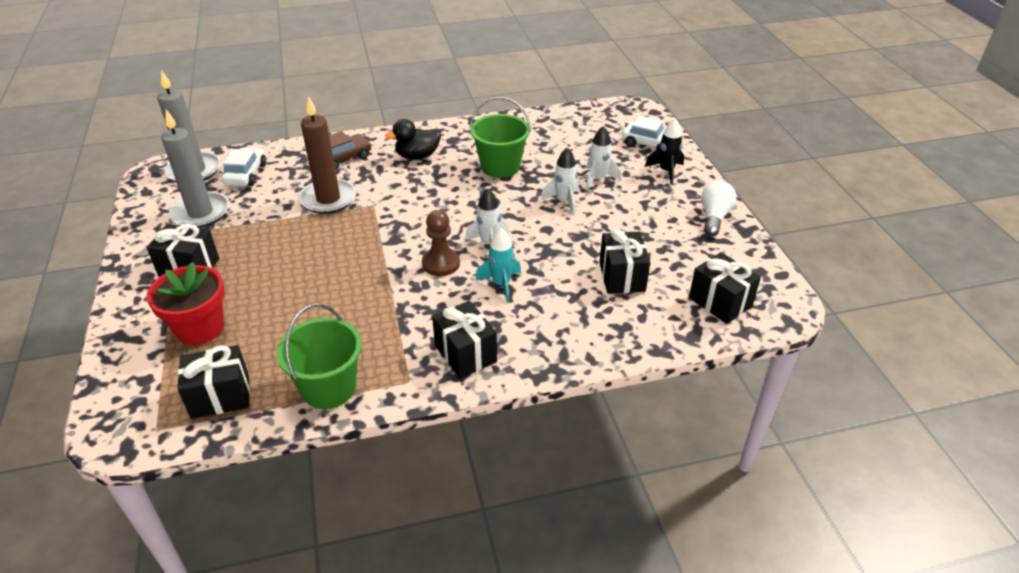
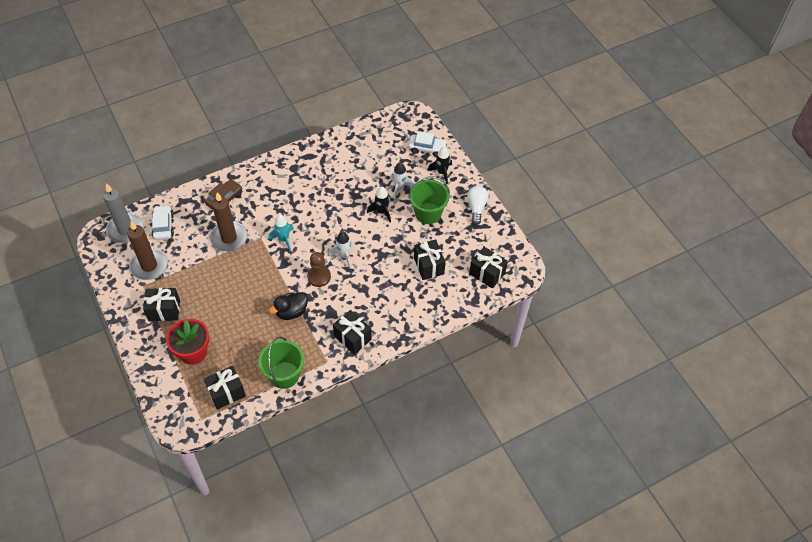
camera: 15 degrees left, 15 degrees up
(200, 213) = (149, 266): grey candle -> brown candle
(417, 156) = (274, 188): black duck -> black duck (291, 312)
(500, 167) = (333, 188): green bucket -> green bucket (428, 213)
(501, 284) = (359, 285): turquoise rocket -> turquoise rocket (284, 239)
(564, 201) = (382, 212): white rocket -> black rocket

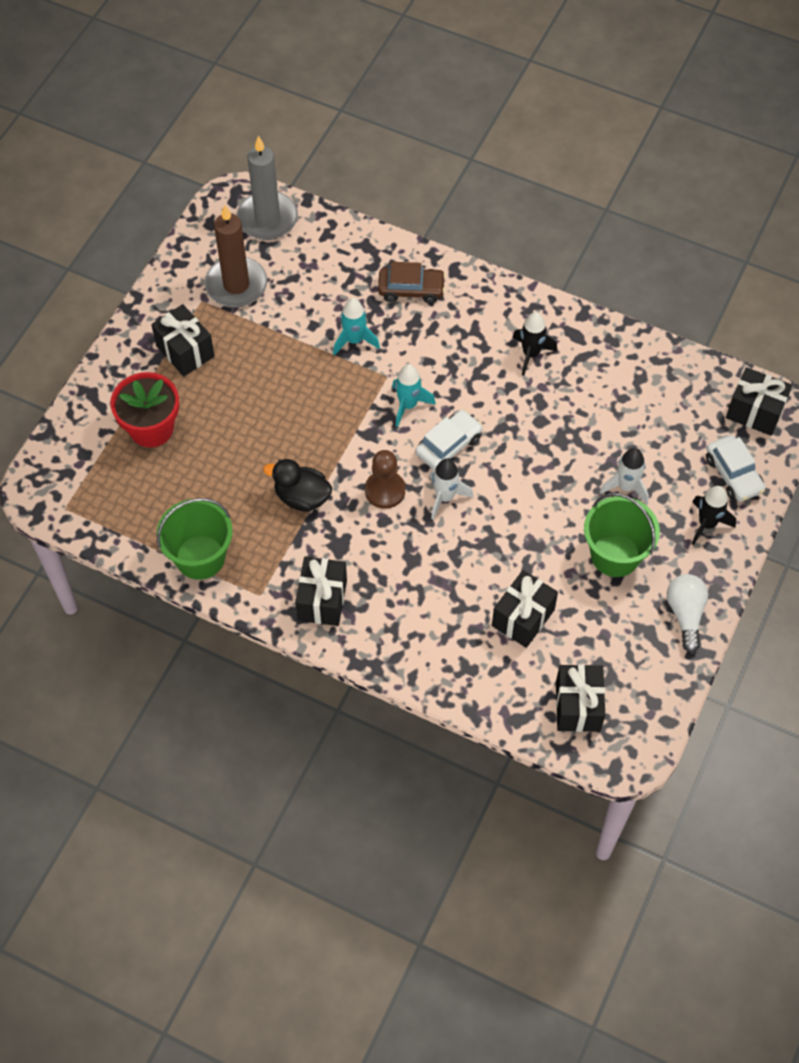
camera: 55 degrees right, 5 degrees up
(163, 226) = (308, 254): white car -> white car (448, 445)
(226, 393) = (123, 509): black gift -> black gift (755, 412)
(229, 238) = (354, 340): brown candle -> turquoise rocket
(382, 212) = (563, 493): black rocket -> black rocket (531, 354)
(476, 208) = (685, 614): white light bulb -> white light bulb turned 60 degrees counterclockwise

